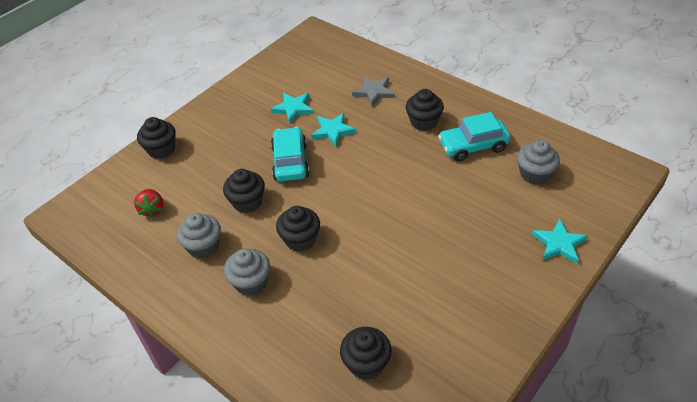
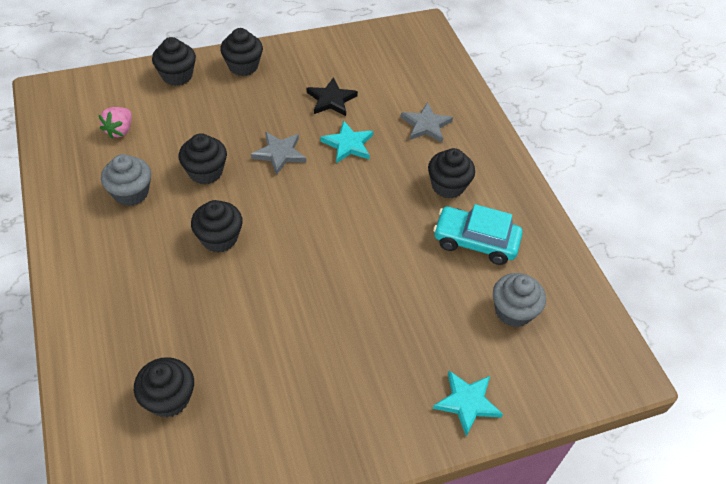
camera: 25 degrees right, 5 degrees up
(152, 209) = (120, 130): red strawberry -> pink strawberry
(207, 118) = (243, 66): none -> black cupcake
(251, 282) = (140, 253): grey cupcake -> none
(290, 162) = (279, 154): turquoise car -> grey star
(293, 108) = (331, 100): turquoise star -> black star

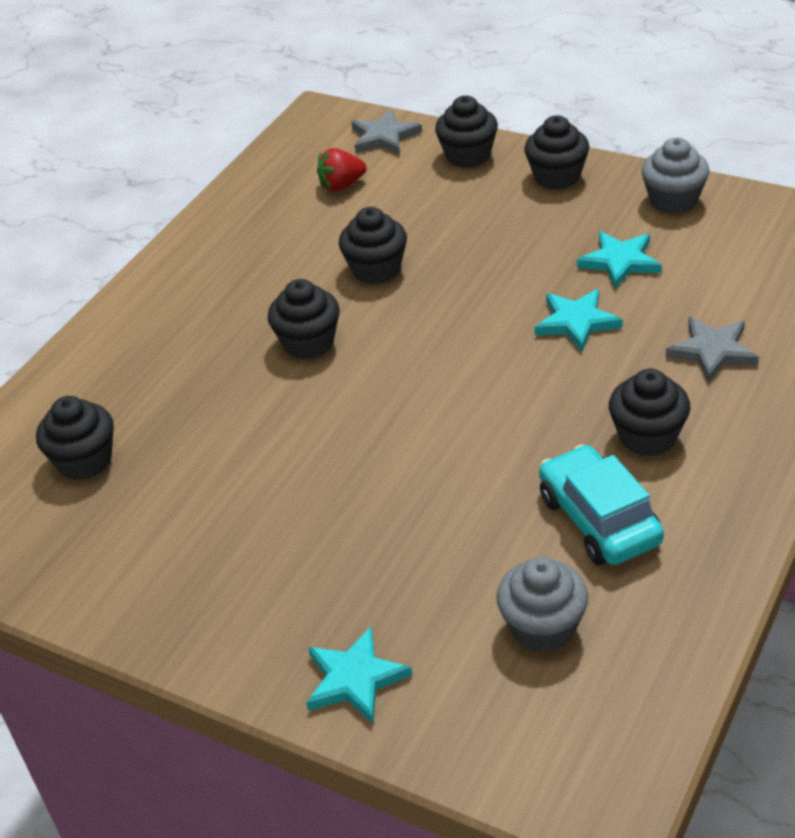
camera: 55 degrees right, 10 degrees down
(120, 130) = (341, 185): pink strawberry -> red strawberry
(131, 193) = (279, 252): grey cupcake -> grey cupcake (673, 200)
(279, 154) = (480, 291): grey star -> grey star (384, 137)
(331, 100) = (620, 262): black star -> turquoise star

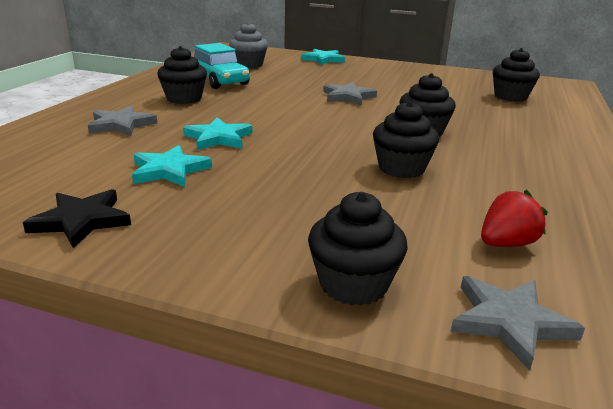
camera: 165 degrees right, 15 degrees down
(370, 452) = (348, 97): none -> grey star
(557, 177) = (221, 251): black cupcake -> none
(673, 200) = (81, 221): grey cupcake -> black star

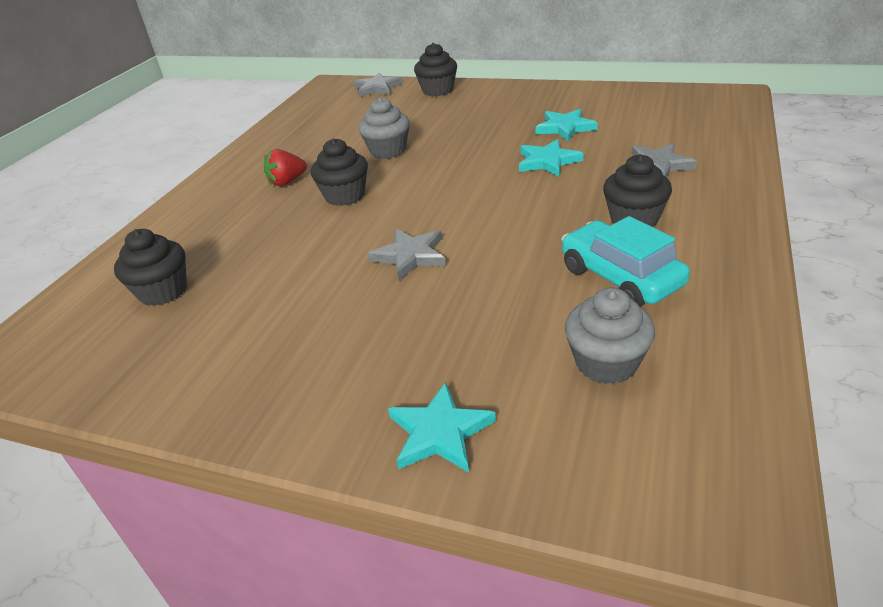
camera: 175 degrees left, 10 degrees up
(81, 221) = (588, 95): black star -> none
(401, 168) = (388, 151): black cupcake -> grey cupcake
(506, 243) = (352, 113): red strawberry -> red strawberry (287, 182)

